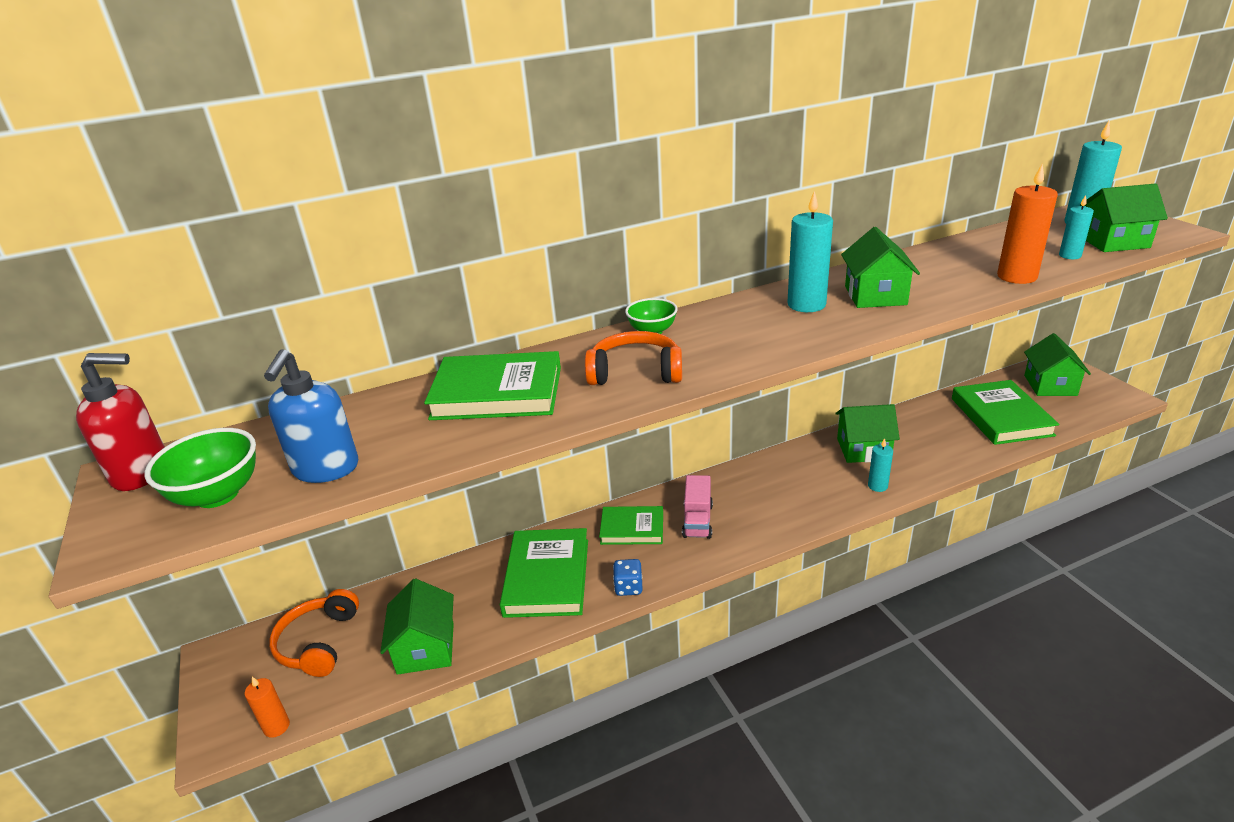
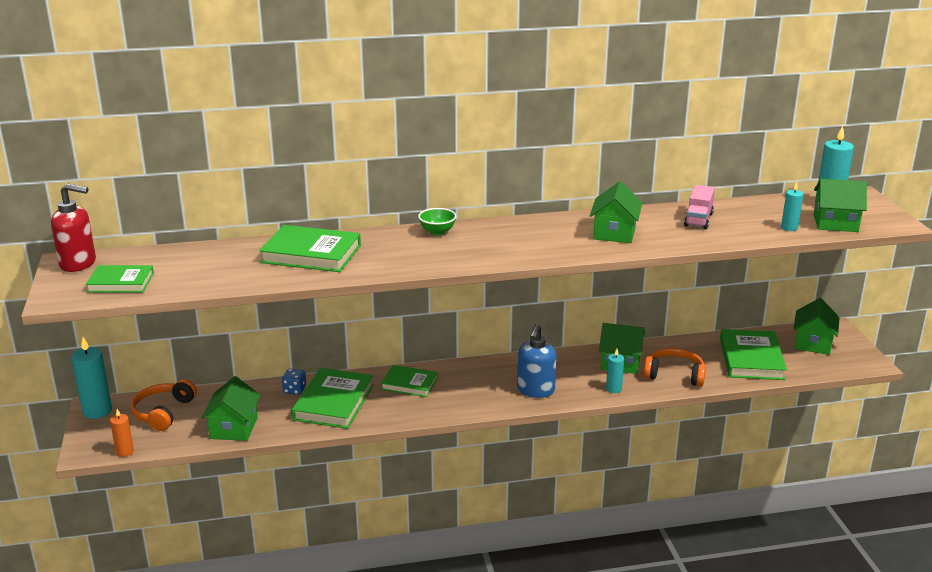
camera: 10 degrees right, 5 degrees down
(217, 495) = (121, 282): green bowl -> green book
(325, 469) = (188, 279): blue soap dispenser -> blue soap dispenser (535, 390)
(628, 587) = (388, 418): blue dice -> blue dice (294, 390)
(635, 372) = (409, 256): orange headphones -> orange headphones (674, 375)
(697, 521) = (461, 387): pink truck -> pink truck (698, 220)
(806, 304) = (559, 231): turquoise candle -> turquoise candle (97, 411)
(1017, 276) = (731, 236): orange candle -> none

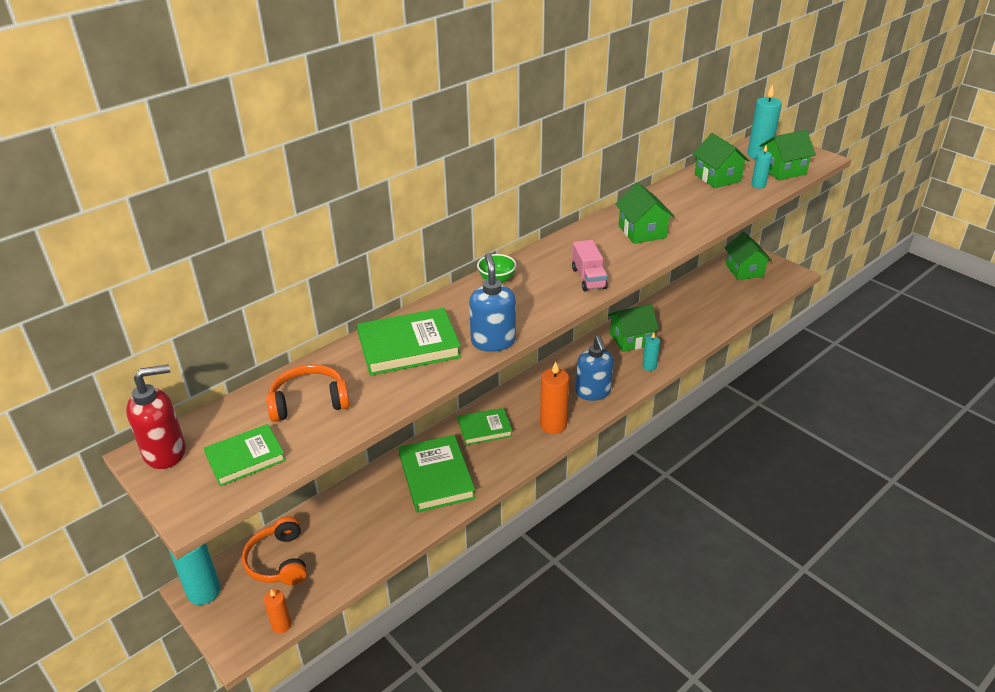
camera: 30 degrees left, 10 degrees up
(234, 428) = (368, 546): green house -> green house (717, 178)
(294, 390) = (387, 479): blue dice -> none
(378, 269) = (493, 341): none -> blue soap dispenser
(471, 402) = (553, 425): none -> orange candle
(674, 375) = (680, 335): orange headphones -> orange headphones (309, 402)
(698, 220) = (688, 198): pink truck -> pink truck (588, 278)
(751, 359) = (718, 300): green book -> none

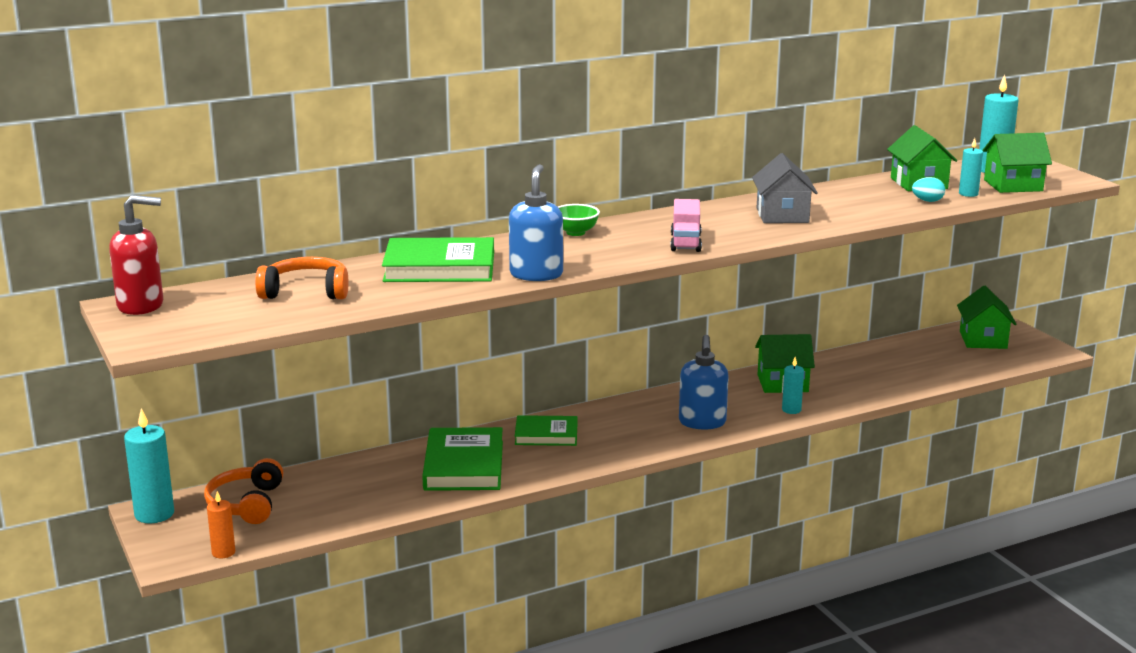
camera: 15 degrees right, 15 degrees down
(245, 458) = (217, 319): green book -> none
(553, 425) = (633, 443): orange candle -> none
(642, 232) = (782, 215): green house -> grey house
(735, 198) = (927, 201): none -> turquoise egg

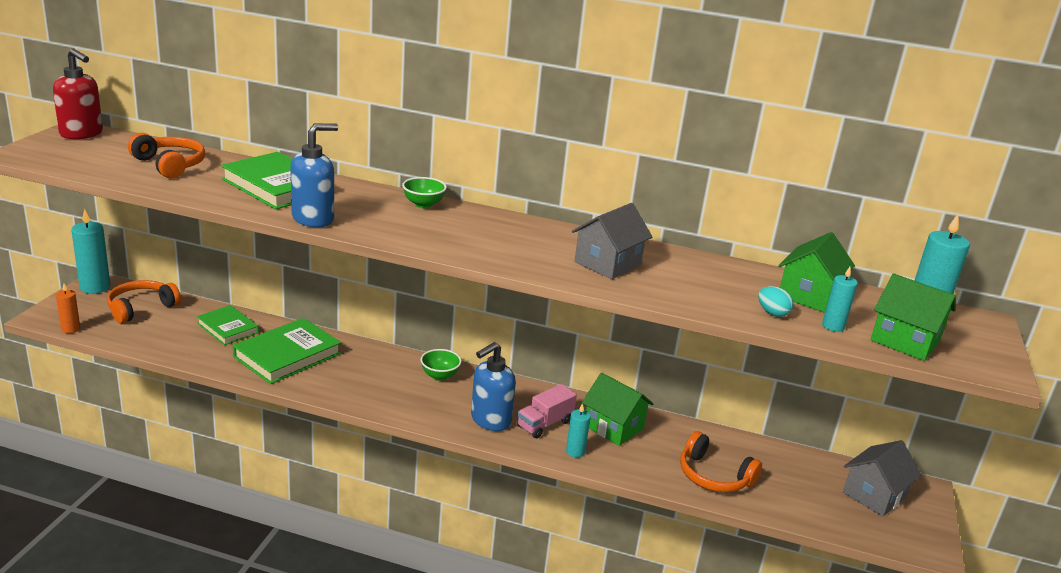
camera: 40 degrees right, 5 degrees up
(546, 435) = (375, 365): green book -> green book (227, 328)
(607, 416) = (440, 376): none -> green bowl
(685, 243) = (473, 247): pink truck -> pink truck (544, 424)
(890, 377) = (713, 476): none -> orange headphones
(983, 340) = (874, 495): green house -> grey house

